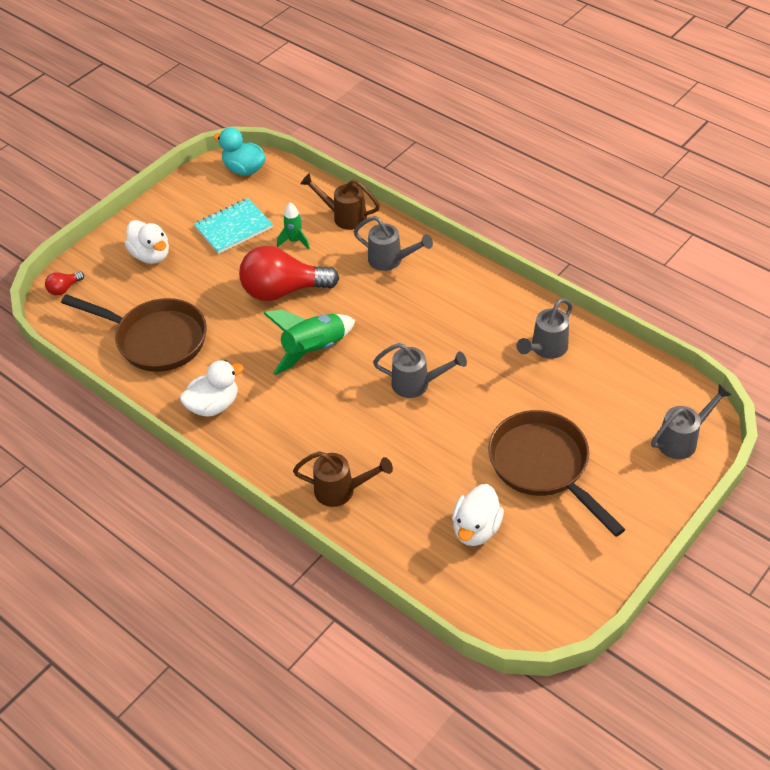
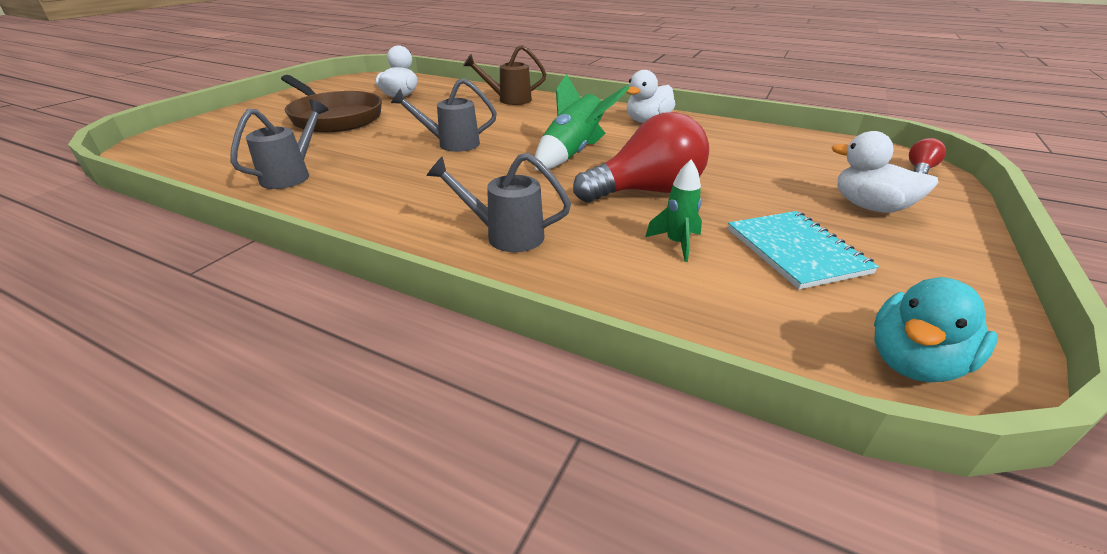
camera: 165 degrees right, 15 degrees down
(155, 339) = (753, 147): brown pan -> none
(233, 227) = (796, 251): turquoise notebook -> turquoise notebook turned 60 degrees counterclockwise
(244, 169) = (913, 362): turquoise duck -> turquoise duck turned 120 degrees clockwise
(344, 216) = (615, 288): brown watering can -> none
(682, 439) = (183, 137): grey watering can -> none

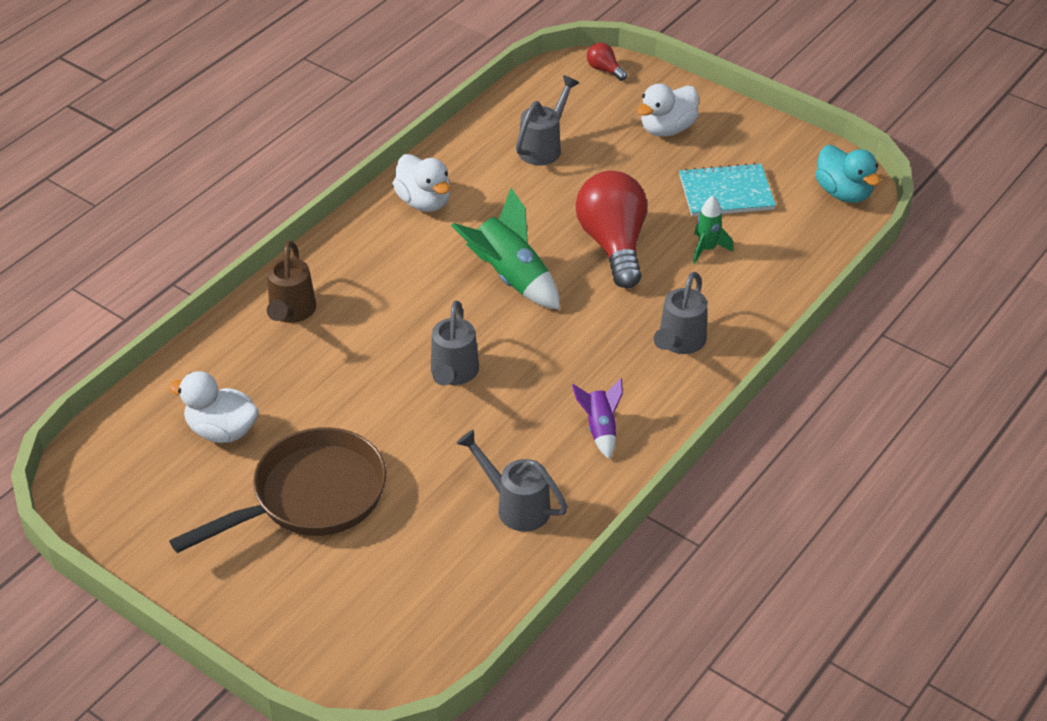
camera: 80 degrees left, 10 degrees up
(376, 202) = (600, 429): none -> purple rocket
(762, 153) = (544, 147): none -> grey watering can

